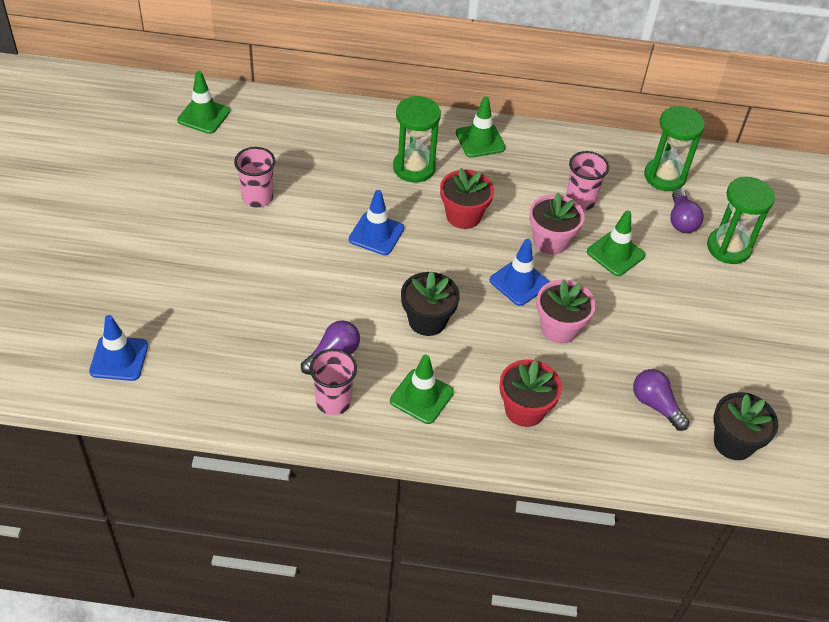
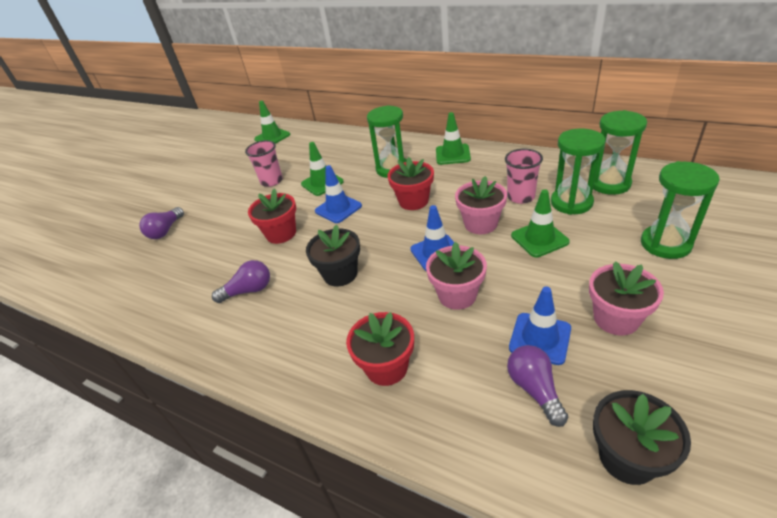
camera: 30 degrees right, 10 degrees down
(119, 358) = (105, 272): blue traffic cone -> blue traffic cone (540, 338)
(324, 277) = (281, 233): none -> red flower pot
(333, 401) = (223, 328): pink cup -> none
(421, 396) = (297, 337): green traffic cone -> green traffic cone (322, 183)
(633, 205) = (571, 202): none -> green hourglass
(681, 220) = (617, 217): purple light bulb -> purple light bulb (165, 231)
(703, 331) = (616, 319): none -> pink flower pot

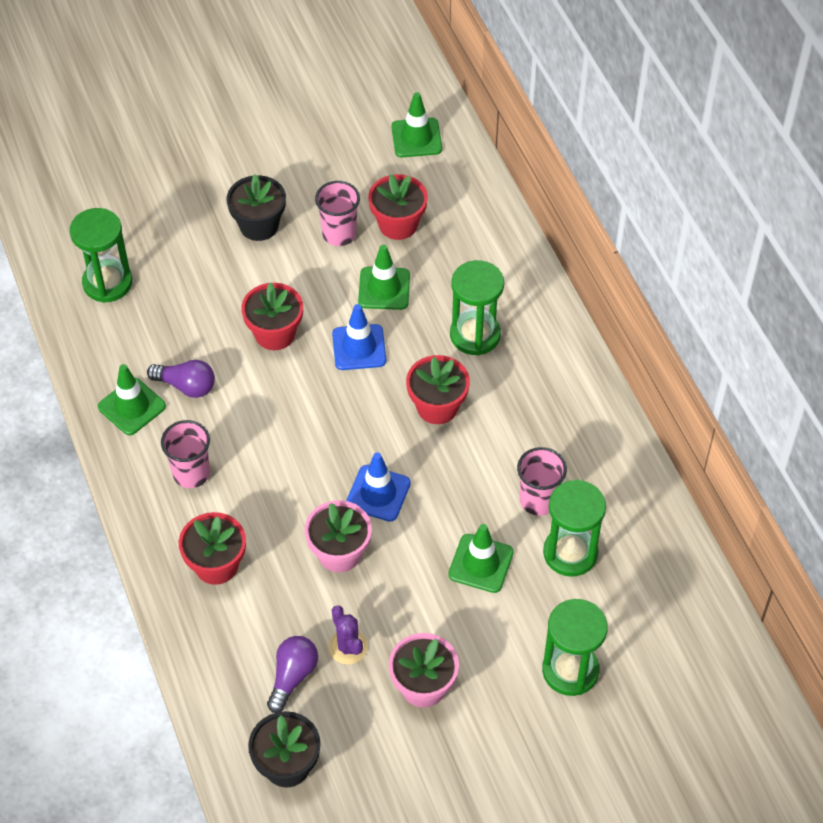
camera: 35 degrees right, 15 degrees up
(165, 231) = (177, 223): purple light bulb -> none
(299, 162) = (398, 224): none -> red flower pot
(304, 330) = (191, 473): none -> pink cup
(340, 274) = (275, 439): black flower pot -> black flower pot (259, 225)
(452, 154) = (561, 372): green traffic cone -> green traffic cone (132, 406)
(480, 224) = (457, 497): pink flower pot -> none
(540, 338) = (348, 647): blue traffic cone -> purple cactus
(609, 184) = (641, 567): green hourglass -> green hourglass (107, 283)

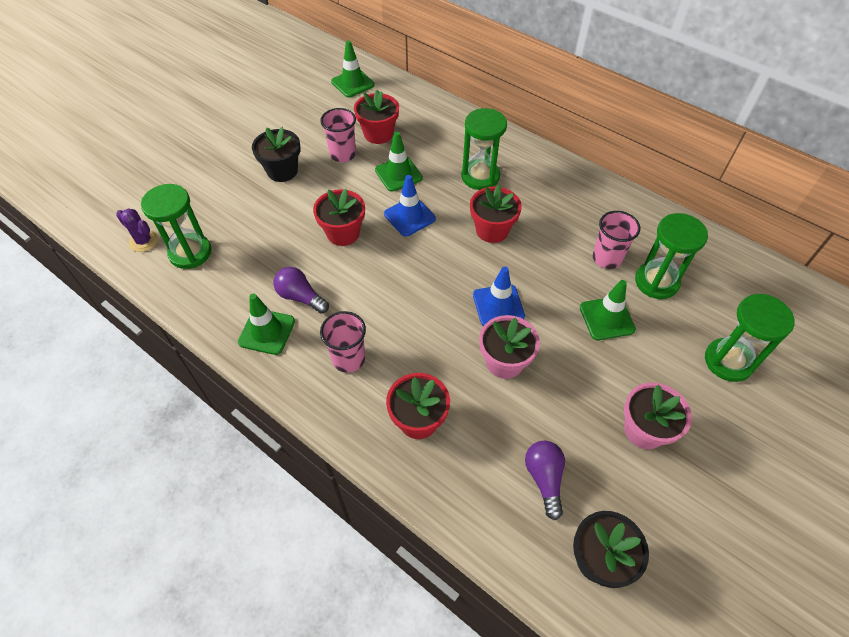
camera: 30 degrees left, 0 degrees up
(186, 386) = (300, 297): purple light bulb -> purple light bulb turned 135 degrees counterclockwise
(348, 647) = (567, 430): purple cactus -> purple cactus (144, 241)

